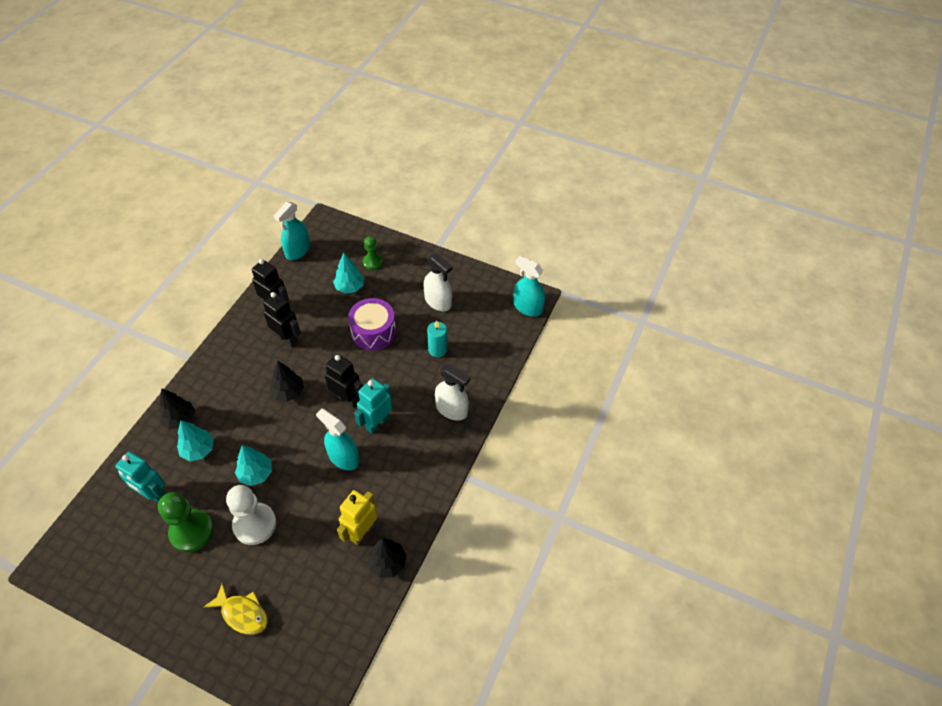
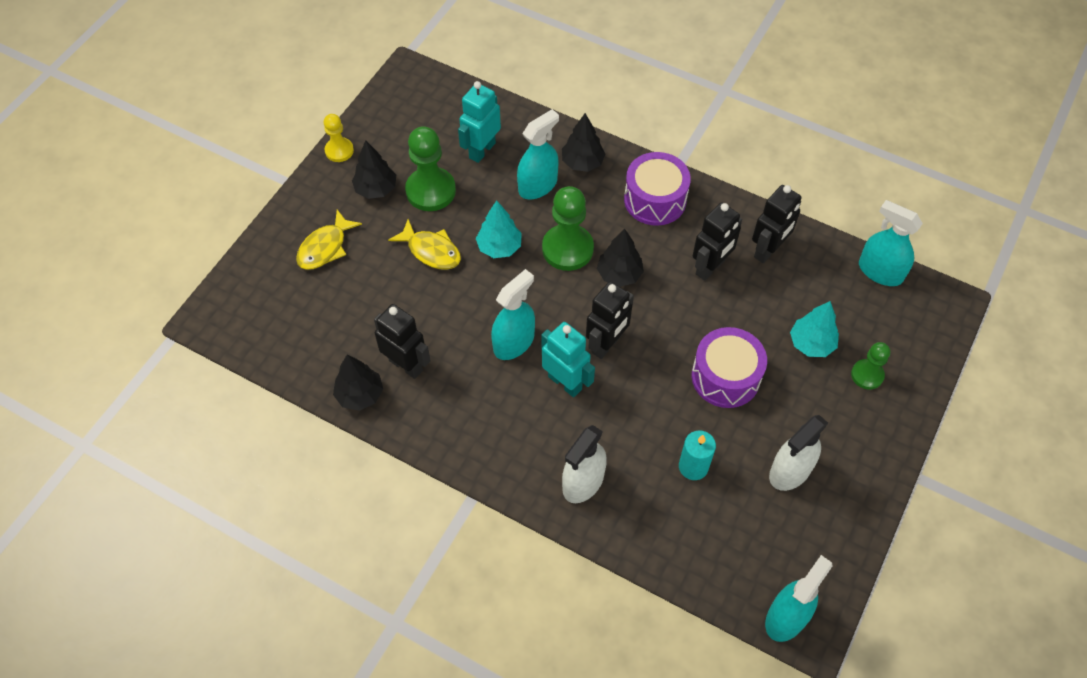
camera: 95 degrees right, 5 degrees up
(132, 618) = (339, 151): none -> yellow pawn
(183, 578) = (376, 189): none -> black tree
(198, 450) = (538, 185): turquoise tree -> turquoise spray bottle
(223, 371) = (655, 200): none -> purple drum
(255, 524) = (431, 251): white pawn -> yellow fish
(262, 426) = (567, 249): none -> green pawn
(361, 531) = (406, 365): yellow robot -> black robot

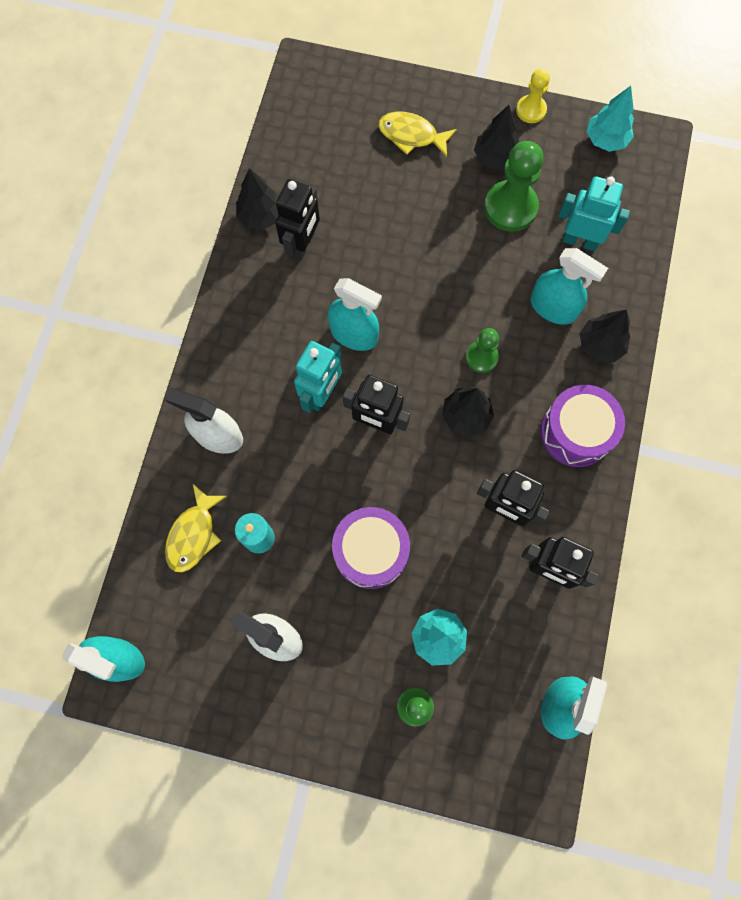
camera: 75 degrees right, 15 degrees up
(431, 251) = (437, 229): yellow fish -> yellow fish (193, 534)
(499, 247) = (462, 291): turquoise tree -> turquoise tree (606, 140)
(567, 249) = (481, 357): green pawn -> green pawn, size x0.58

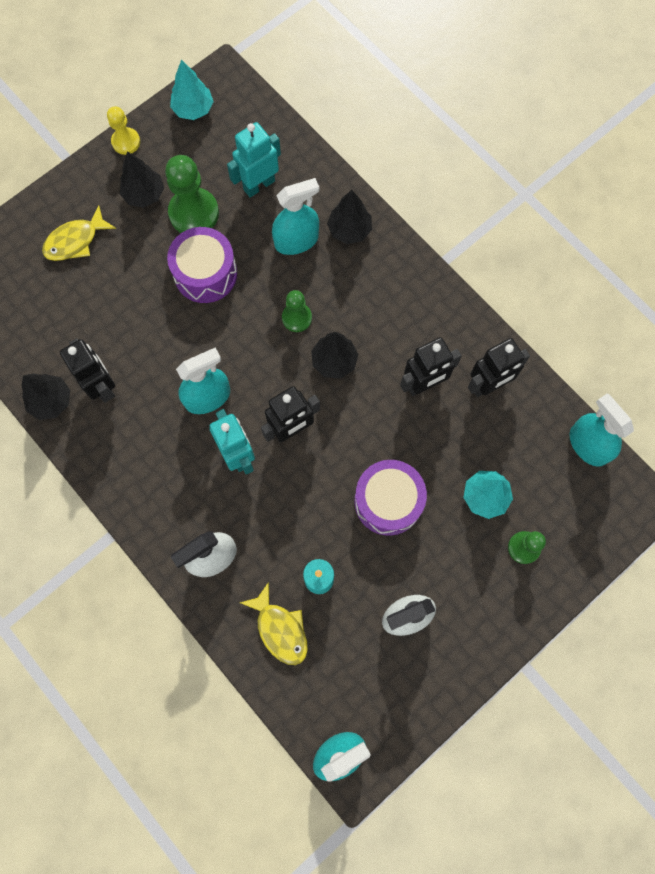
camera: 55 degrees left, 0 degrees up
(576, 432) = (402, 293): purple drum -> purple drum (205, 273)

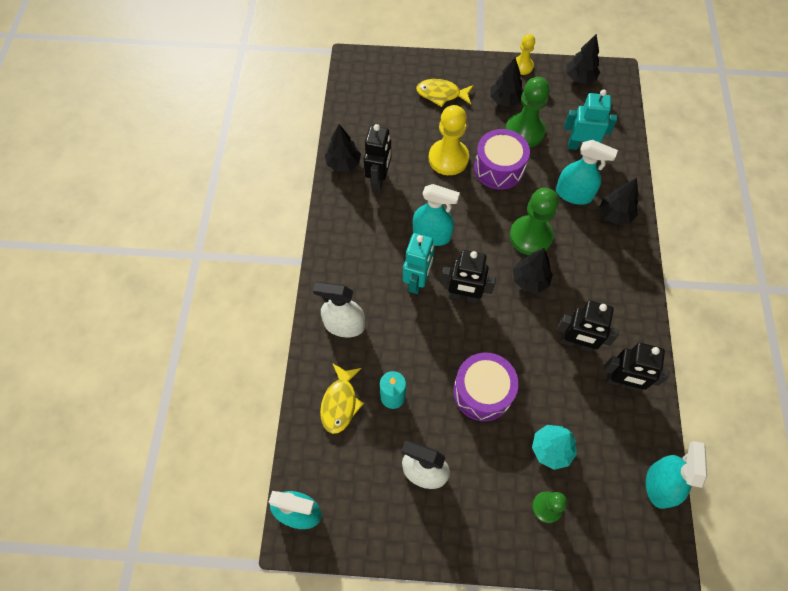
camera: 45 degrees right, 10 degrees down
(148, 305) = (448, 158): none -> yellow pawn
(193, 109) = (580, 78): turquoise tree -> black tree
(297, 318) = (530, 236): green pawn -> green pawn, size x1.72

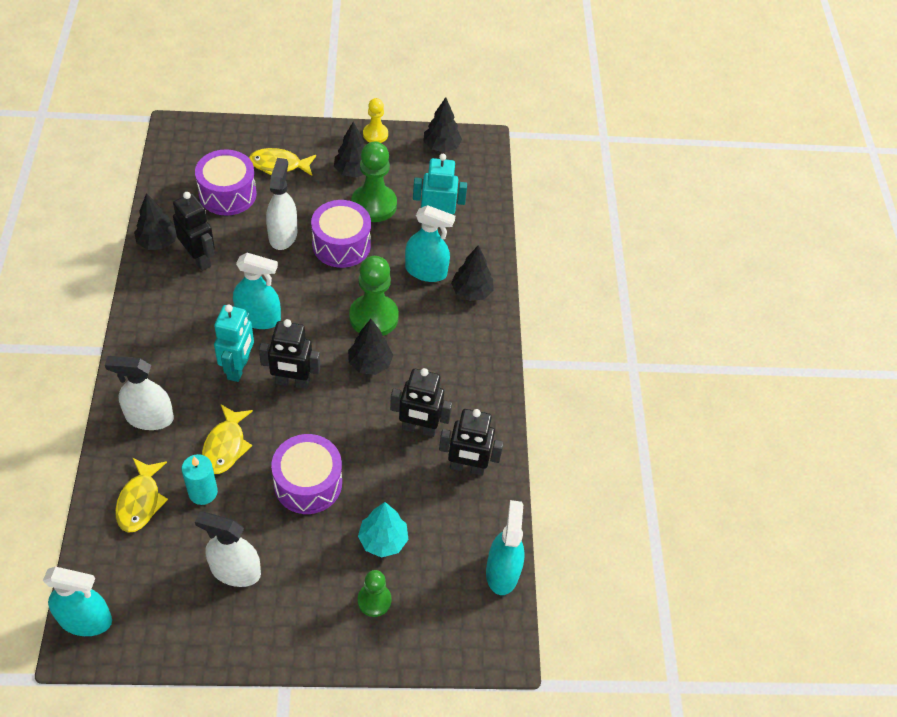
camera: 10 degrees left, 10 degrees down
(379, 179) = (199, 258): black robot -> black robot turned 45 degrees counterclockwise
(399, 120) = (227, 194): none -> purple drum
(410, 353) = (225, 446): none -> yellow fish
(448, 158) = (283, 235): yellow pawn -> white spray bottle

